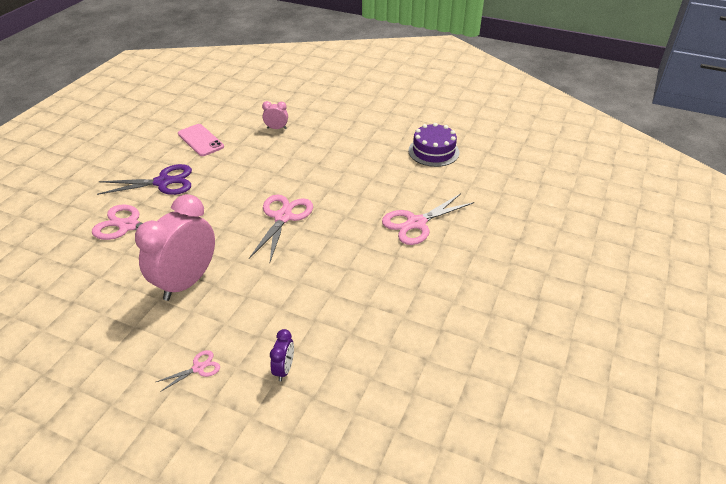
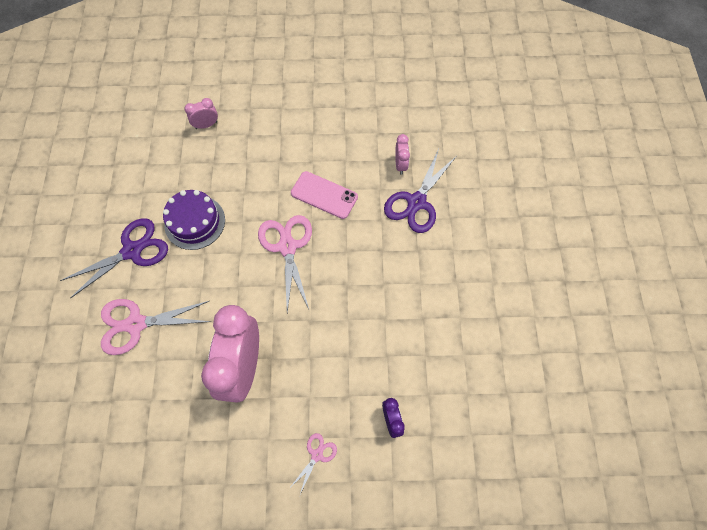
camera: 25 degrees left, 25 degrees up
(200, 140) = (133, 174): pink phone -> pink phone (324, 195)
(416, 223) = (416, 202): pink scissors -> purple scissors
(418, 195) = (400, 165): none -> pink clock
(433, 151) = (385, 99): purple cake -> purple cake (195, 222)

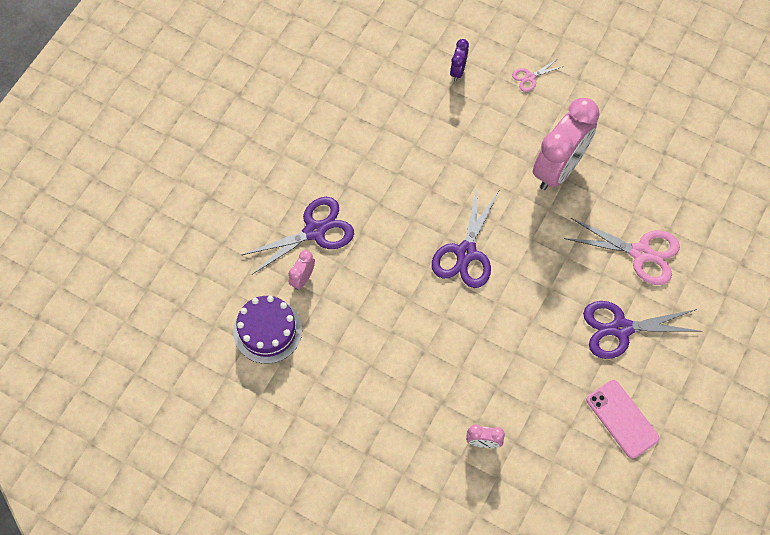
camera: 150 degrees left, 0 degrees up
(195, 222) = (545, 327): purple cake -> purple cake (267, 330)
(287, 247) = (466, 253): pink scissors -> purple scissors
(324, 195) = (400, 287): pink phone -> pink phone (622, 419)

